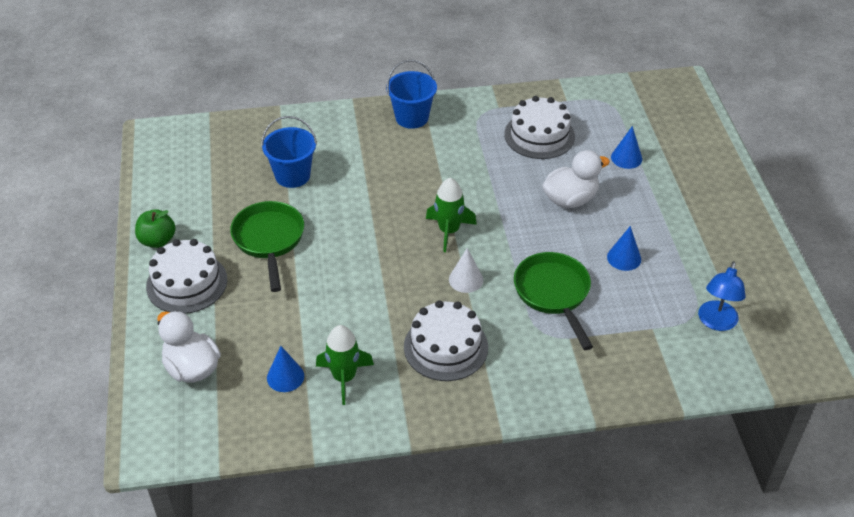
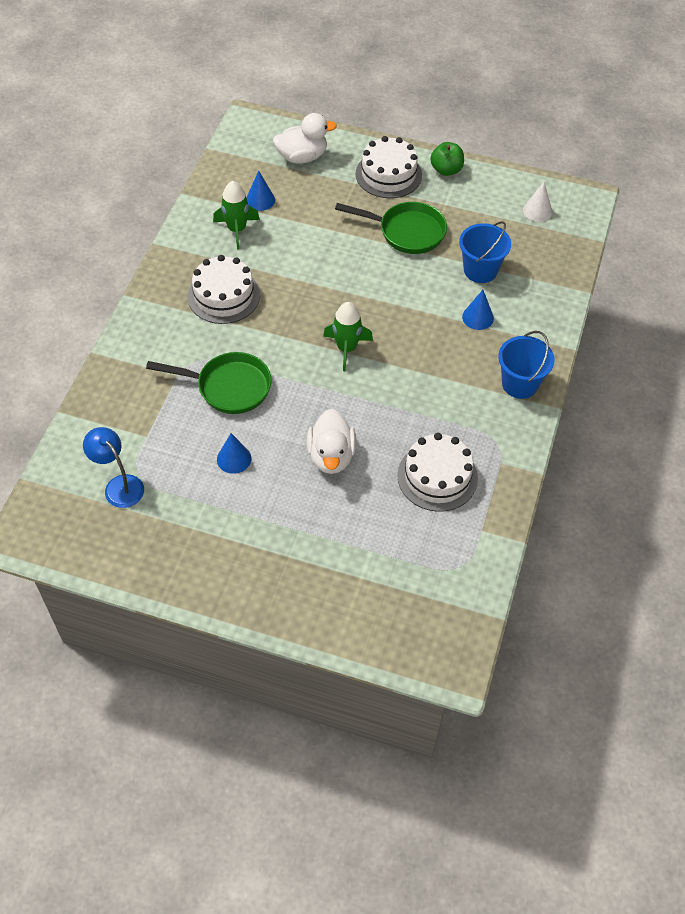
camera: 115 degrees right, 10 degrees up
(466, 279) = (283, 336): white cone -> white cone (537, 211)
(626, 158) = (361, 535): blue cone -> blue cone (478, 317)

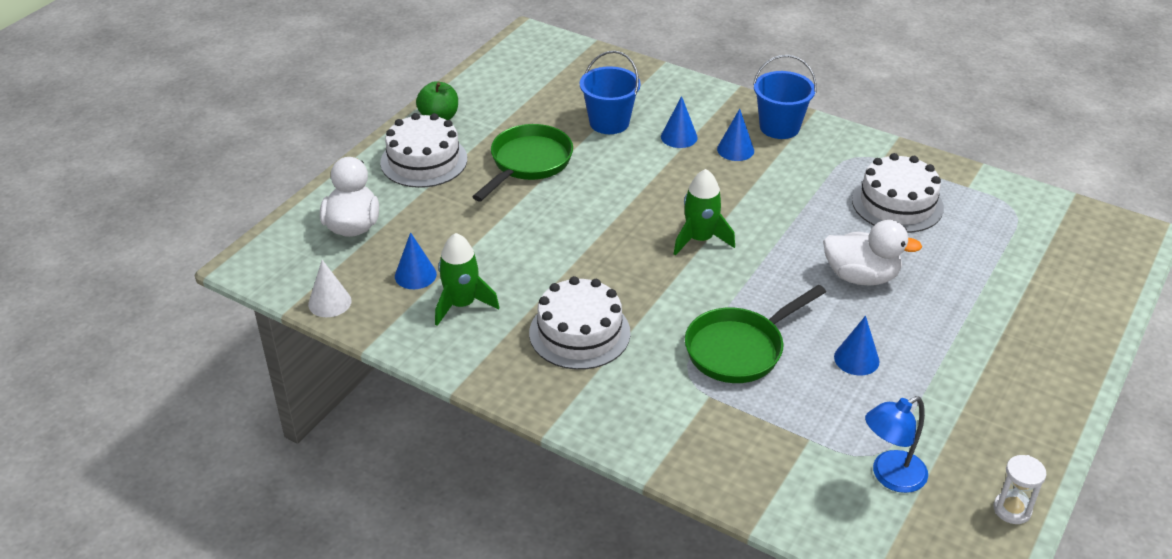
camera: 75 degrees left, 15 degrees down
(99, 560) = (1012, 509): none -> white hourglass
(228, 387) = (740, 349): green pan -> green pan turned 150 degrees counterclockwise
(474, 357) = (735, 150): none -> blue cone
(537, 211) = (534, 69): white cone -> white cone (329, 302)

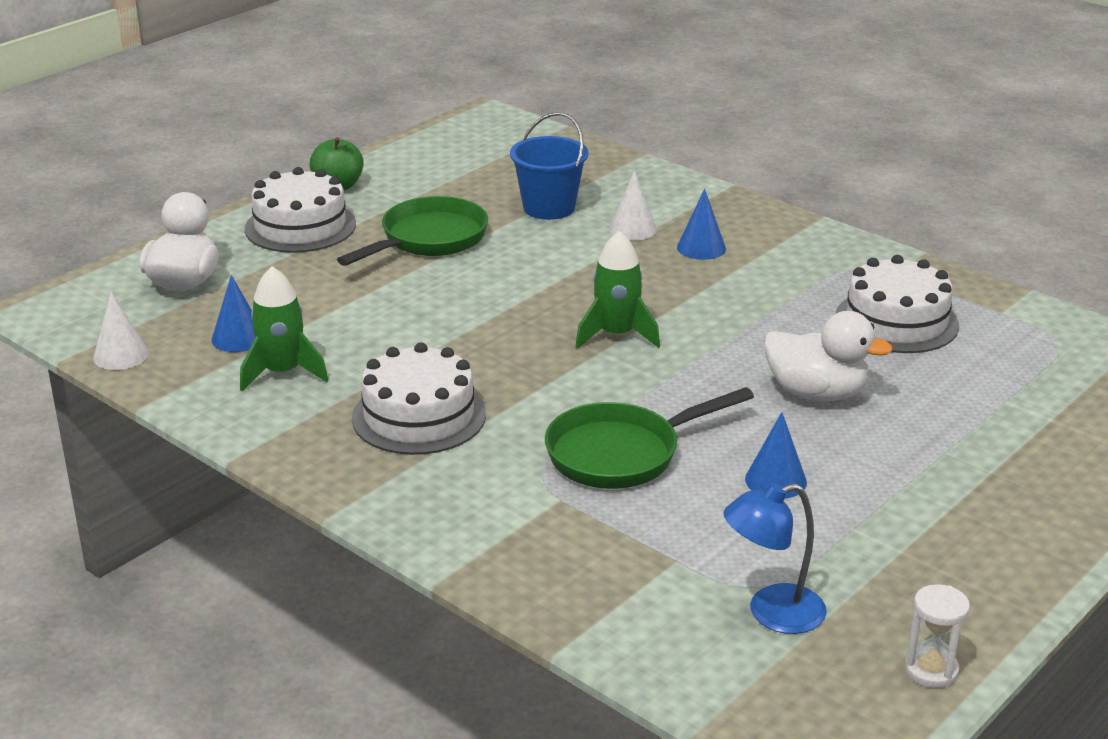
camera: 10 degrees right, 10 degrees down
(679, 137) = (632, 229): blue cone -> white cone
(779, 127) = (768, 230): blue bucket -> none

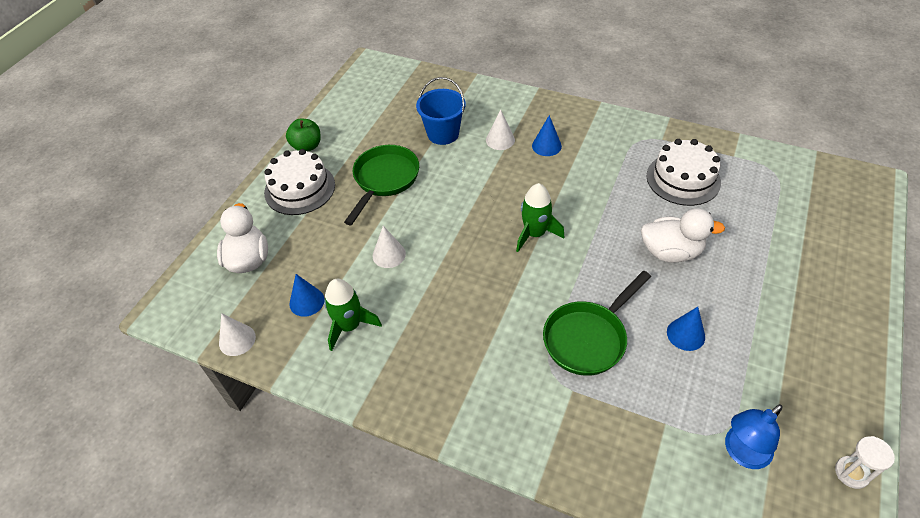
camera: 15 degrees left, 20 degrees up
(384, 315) = (389, 254): none -> white cone
(419, 416) = (453, 341): white cake -> none

